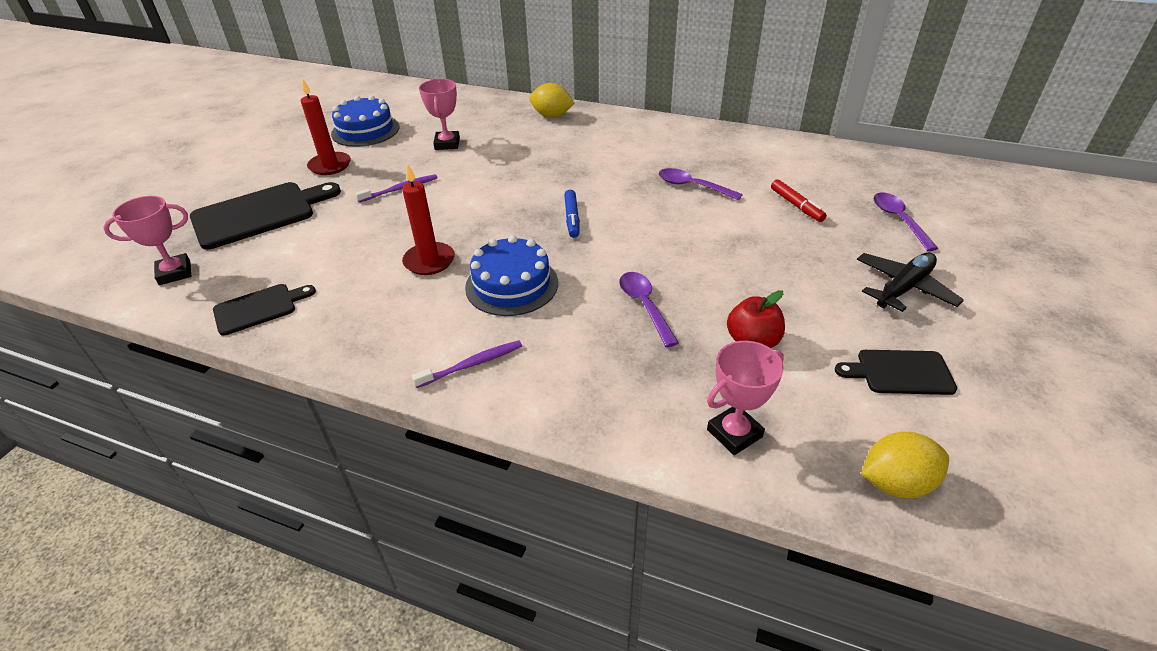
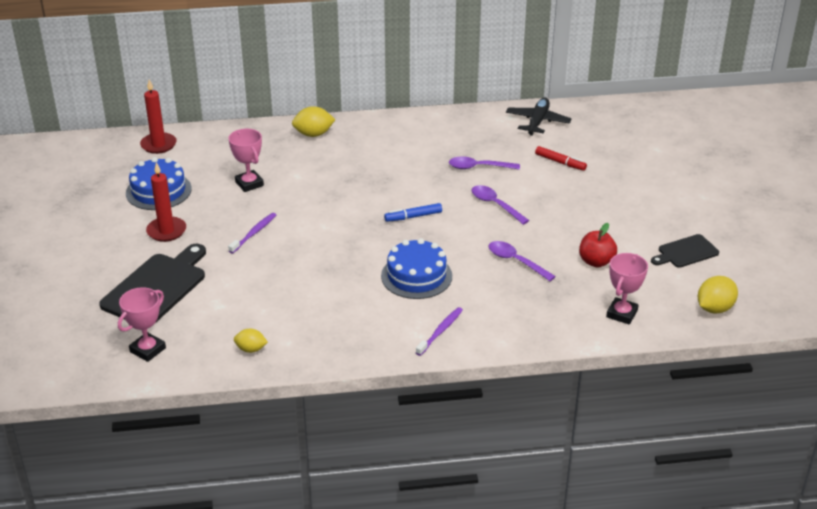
camera: 30 degrees left, 5 degrees down
(259, 308) = (251, 349): black cutting board -> yellow lemon
(429, 261) = (340, 279): red candle -> red candle (158, 145)
(572, 218) = (413, 217): blue marker -> blue marker turned 105 degrees clockwise
(898, 220) = (630, 155): purple spoon -> purple spoon (495, 205)
(903, 288) = (659, 201): black plane -> black plane (537, 122)

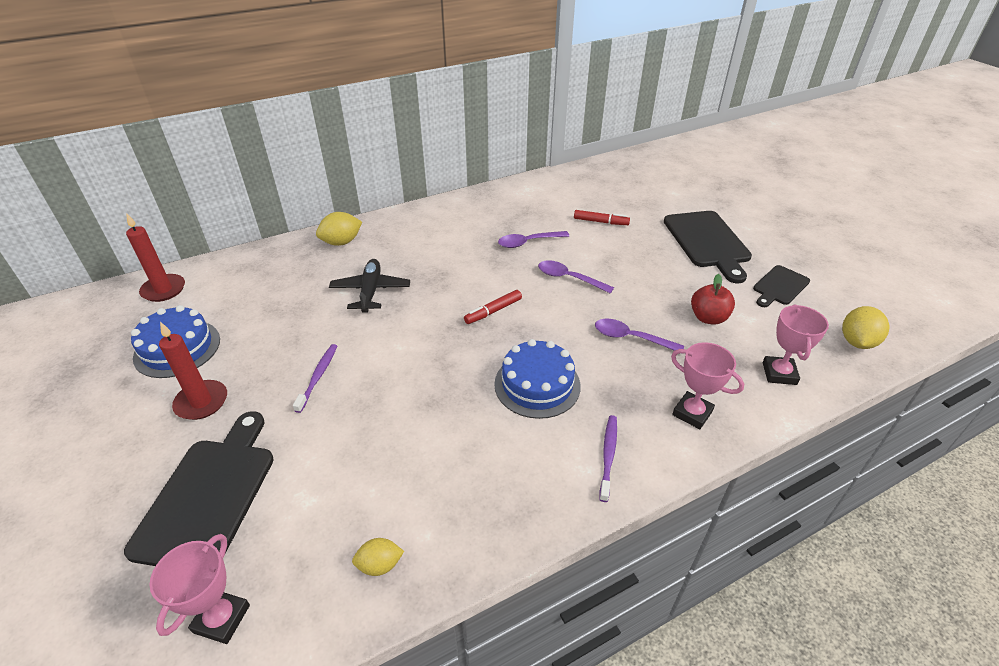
camera: 20 degrees left, 5 degrees up
(249, 184) = (289, 314): pink trophy -> pink trophy (692, 413)
(413, 217) = (493, 311): blue marker -> red marker
(537, 122) = (555, 188): black plane -> black plane (370, 291)
(650, 201) = (707, 242): none -> black cutting board

